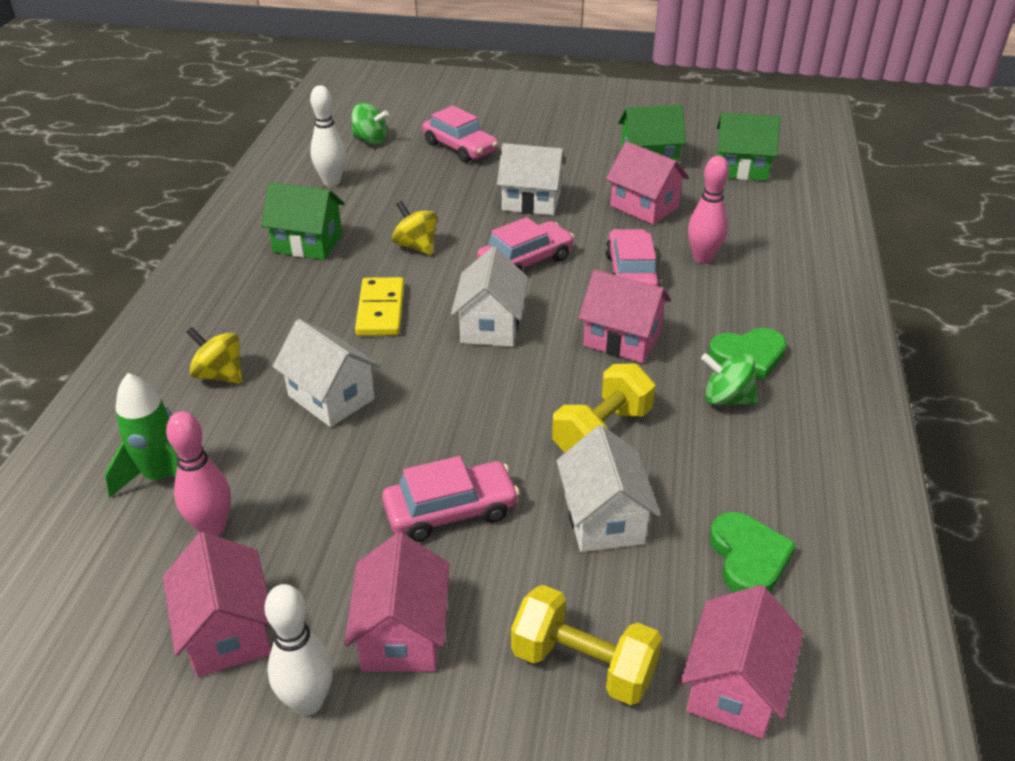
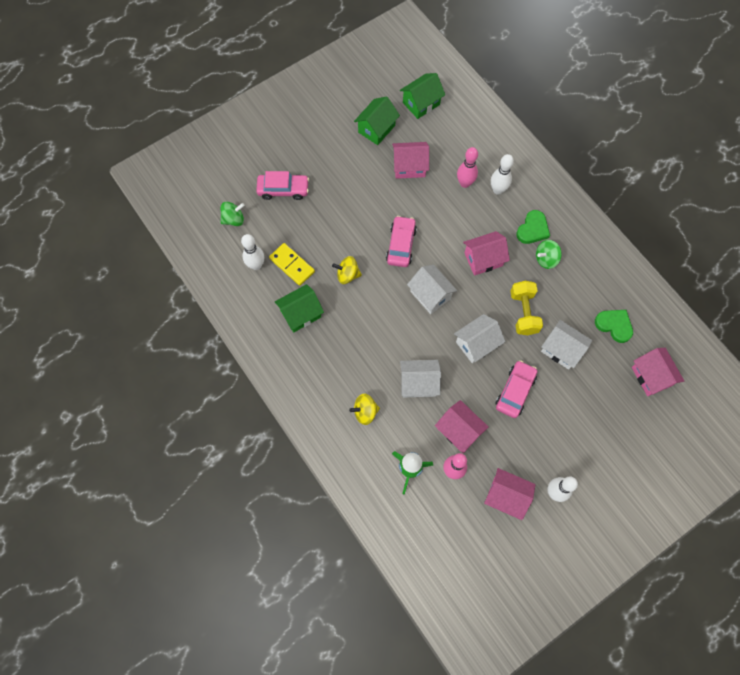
camera: 45 degrees left, 30 degrees up
(381, 310) = (380, 324): yellow domino -> yellow domino (292, 265)
(402, 634) = (553, 447): pink house -> pink house (459, 430)
(531, 201) = (360, 203): white house -> white house (476, 344)
(583, 664) = (609, 407): yellow dumbbell -> none
(631, 273) = (448, 217): pink car -> none
(746, 289) = (498, 190): none -> white bowling pin

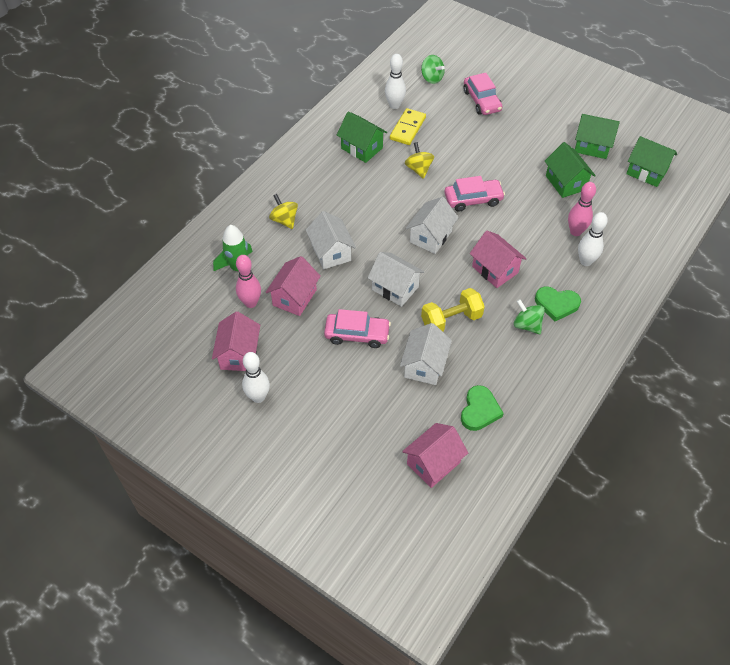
camera: 70 degrees right, 15 degrees down
(409, 167) = (565, 182): pink house -> green house

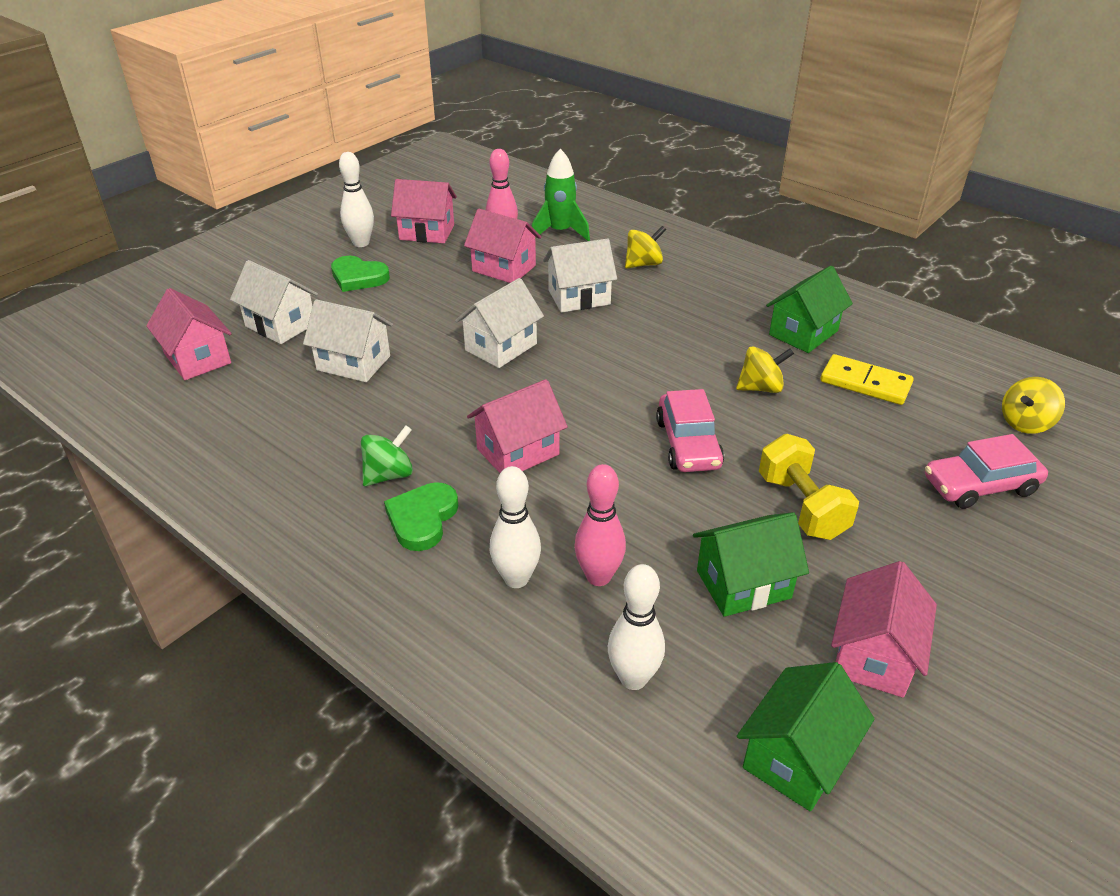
camera: 95 degrees right, 15 degrees down
(357, 334) = (428, 311): pink car -> none
(394, 105) = (925, 372): white bowling pin -> white bowling pin (633, 678)
(430, 237) = (601, 388): white house -> white house (280, 325)
(432, 78) = (1025, 423): green spinning top -> yellow spinning top
(451, 320) = (426, 394): yellow dumbbell -> yellow dumbbell (801, 506)
(479, 410) = (254, 406): green heart -> green heart (358, 277)
(592, 146) = (873, 655): green house -> pink house

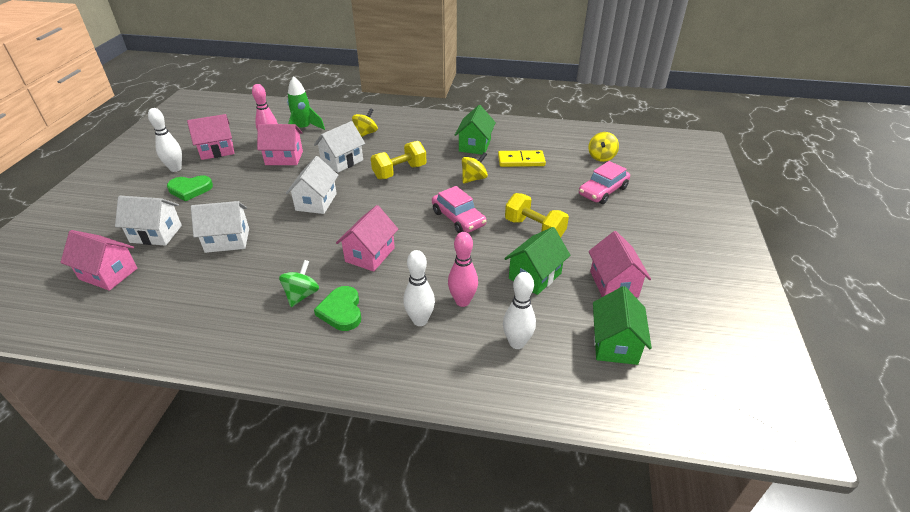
camera: 30 degrees left, 0 degrees up
(651, 339) = (399, 172): none -> yellow dumbbell

